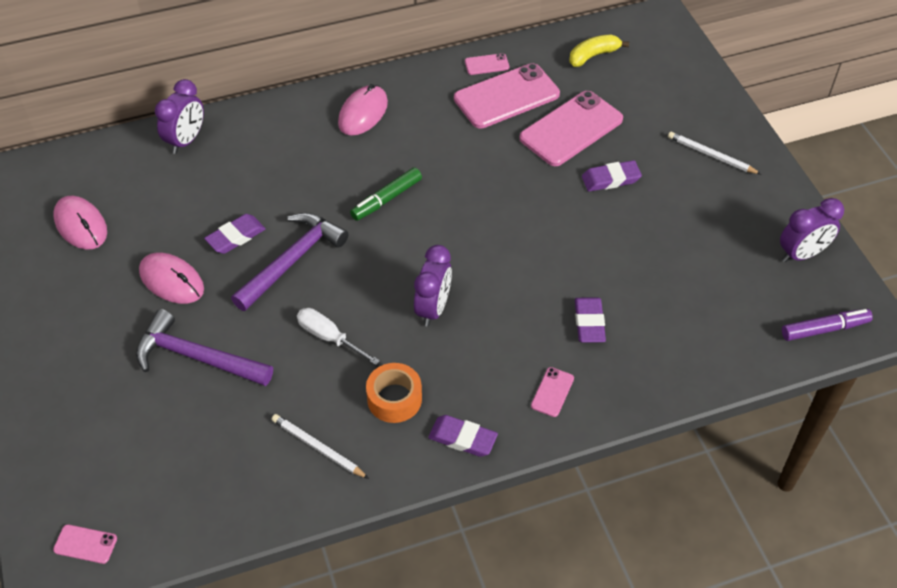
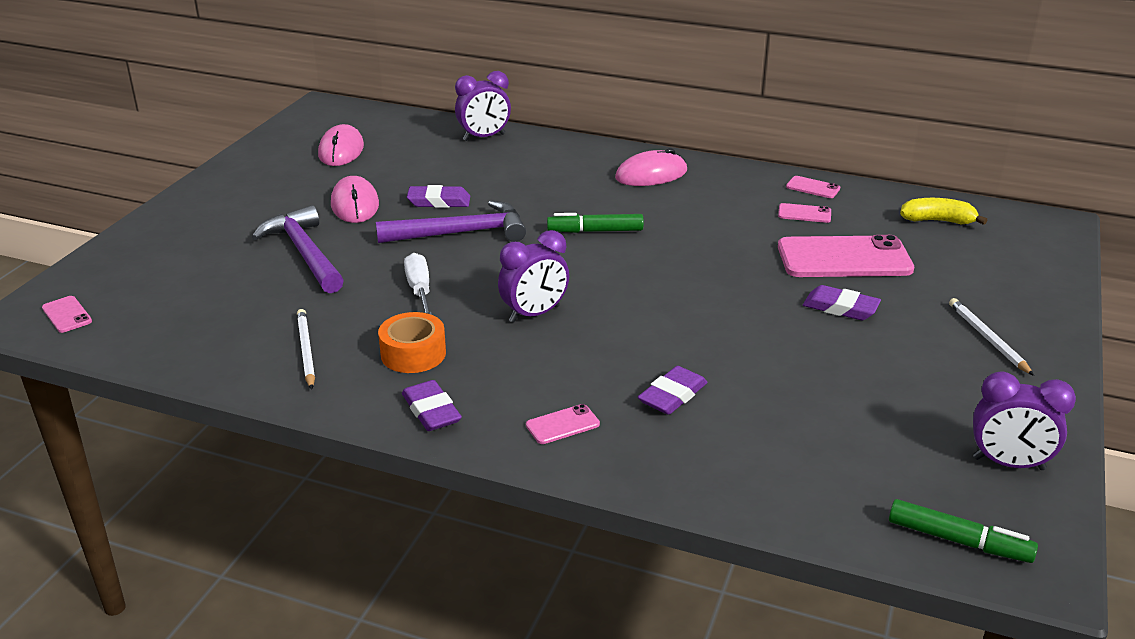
camera: 40 degrees right, 20 degrees down
(506, 96) = (804, 214): pink phone -> pink phone, size x0.44
(824, 329) = (958, 540): purple marker -> green marker

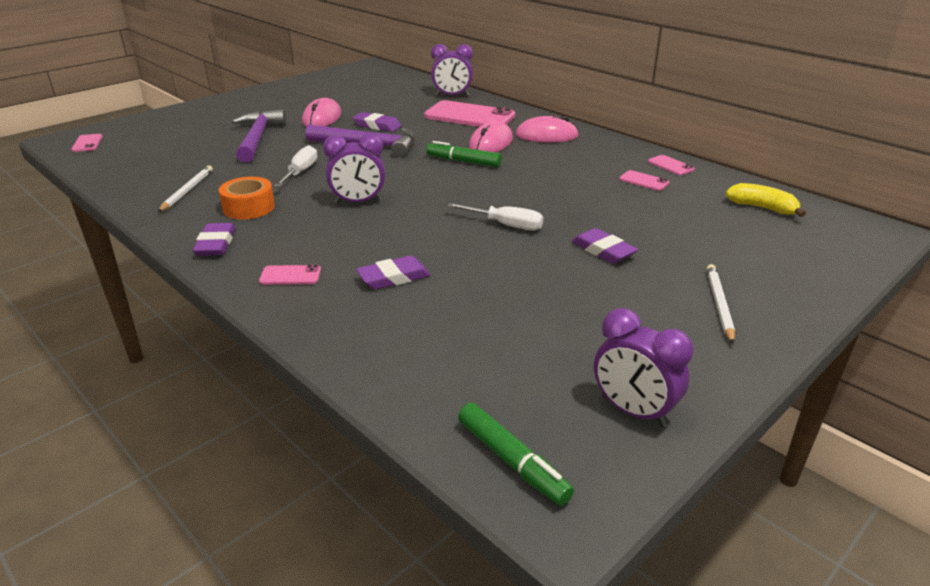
camera: 25 degrees right, 0 degrees up
(341, 150) = (351, 89): pink mouse -> pink mouse (491, 143)
(722, 302) = (506, 225): none -> white screwdriver
(844, 258) = (645, 217): pink phone -> pink phone (469, 116)

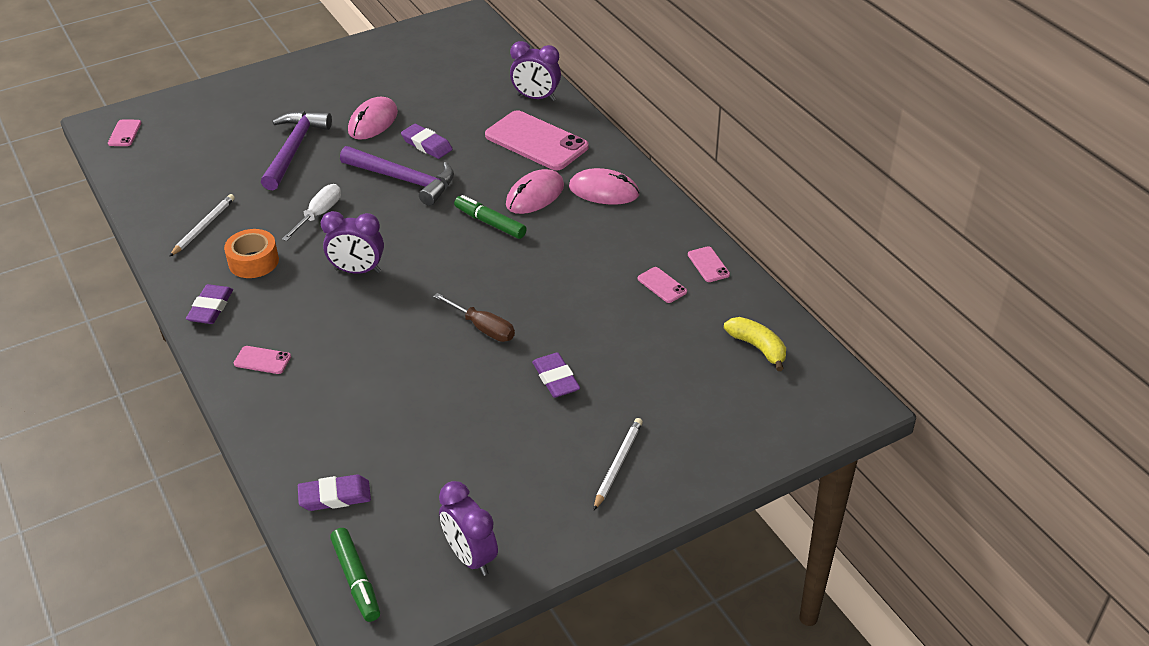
camera: 15 degrees right, 10 degrees up
(394, 277) = (349, 378): purple eraser -> purple eraser (335, 496)
(506, 225) = (483, 328): white screwdriver -> brown screwdriver

